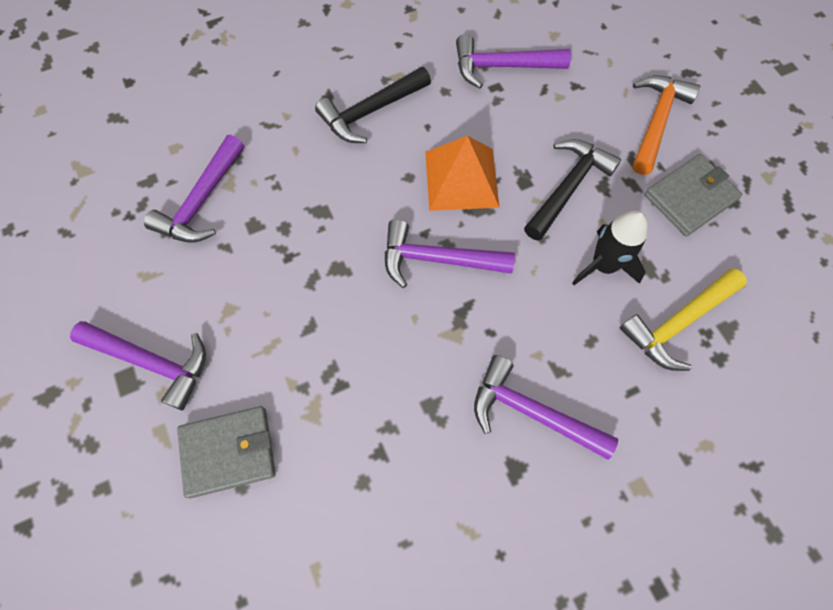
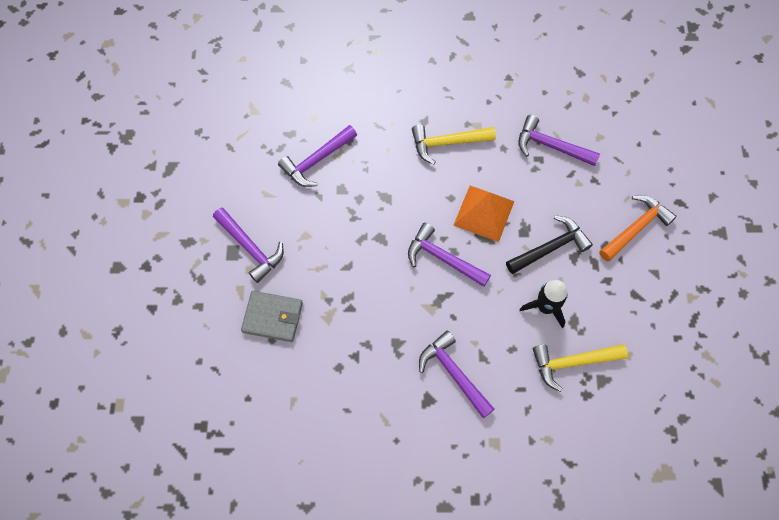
camera: 25 degrees right, 0 degrees up
(371, 111) = (447, 143): black hammer -> yellow hammer
(690, 197) = (628, 288): grey wallet -> none

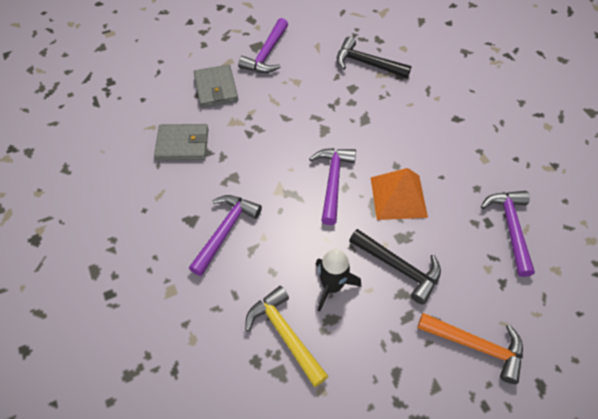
camera: 65 degrees right, 10 degrees down
(317, 160) = (367, 63): purple hammer -> black hammer
(332, 377) = (182, 144): none -> grey wallet
(447, 143) = (449, 143): yellow hammer -> none

